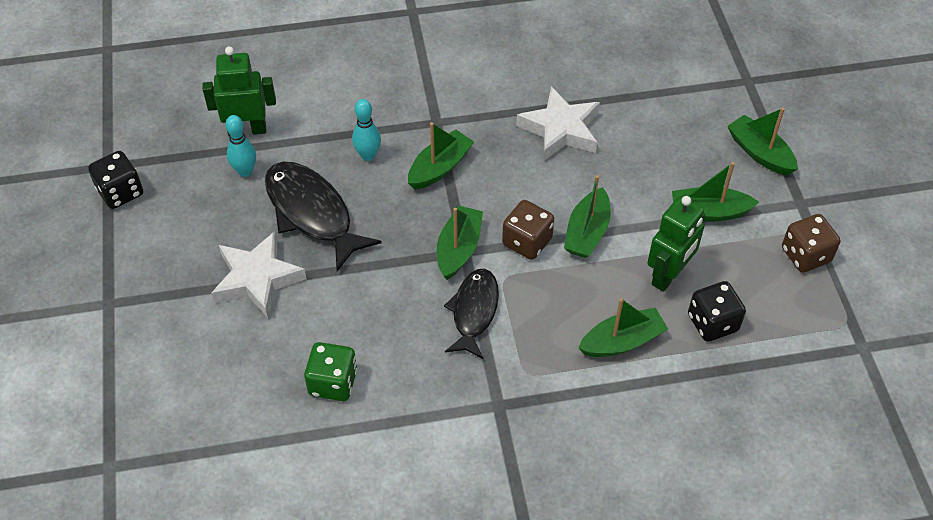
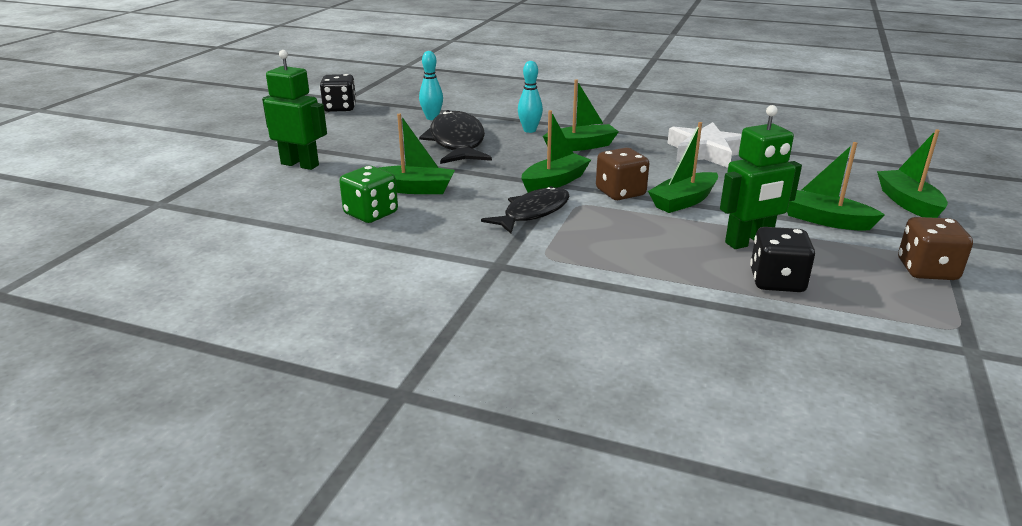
camera: 30 degrees right, 25 degrees down
(247, 130) = (455, 105): green robot -> green robot (300, 164)
(257, 279) = (380, 157): white star -> none
(622, 341) = (662, 265): green boat -> green boat (414, 189)

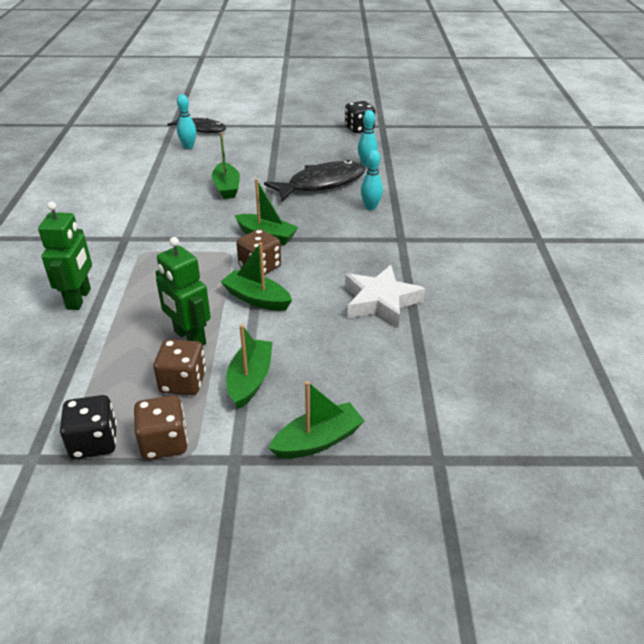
camera: 70 degrees right, 10 degrees up
(256, 199) = (188, 147): none -> turquoise bowling pin
(300, 164) = (247, 144): green robot -> green robot (79, 299)
(371, 214) = (182, 183): green dice -> none
(533, 213) = (207, 236): black fish -> black fish (201, 129)
(581, 146) = (350, 236): green boat -> none
(776, 281) = (125, 354): black dice -> black dice (94, 442)
(829, 252) = (183, 382): none -> brown dice

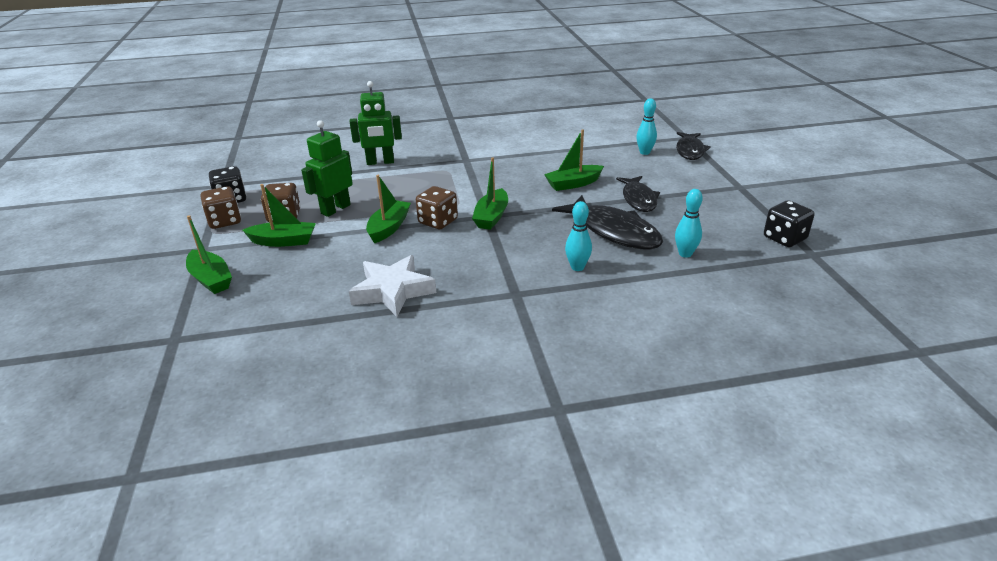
camera: 80 degrees right, 5 degrees down
(274, 165) = (638, 199): none -> black fish

